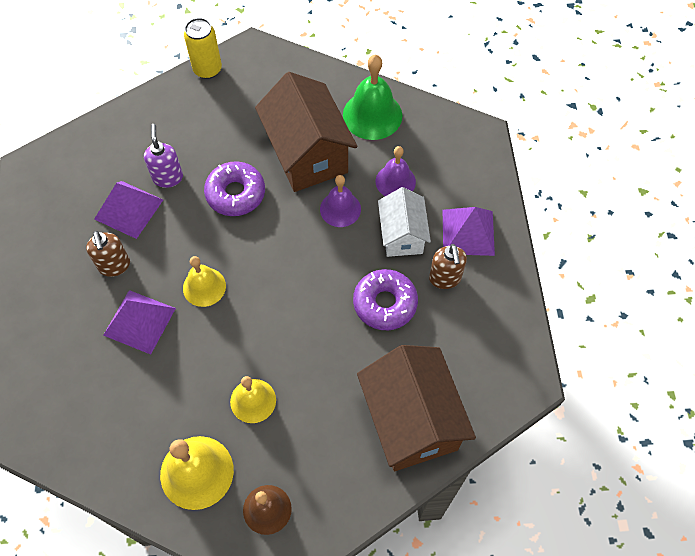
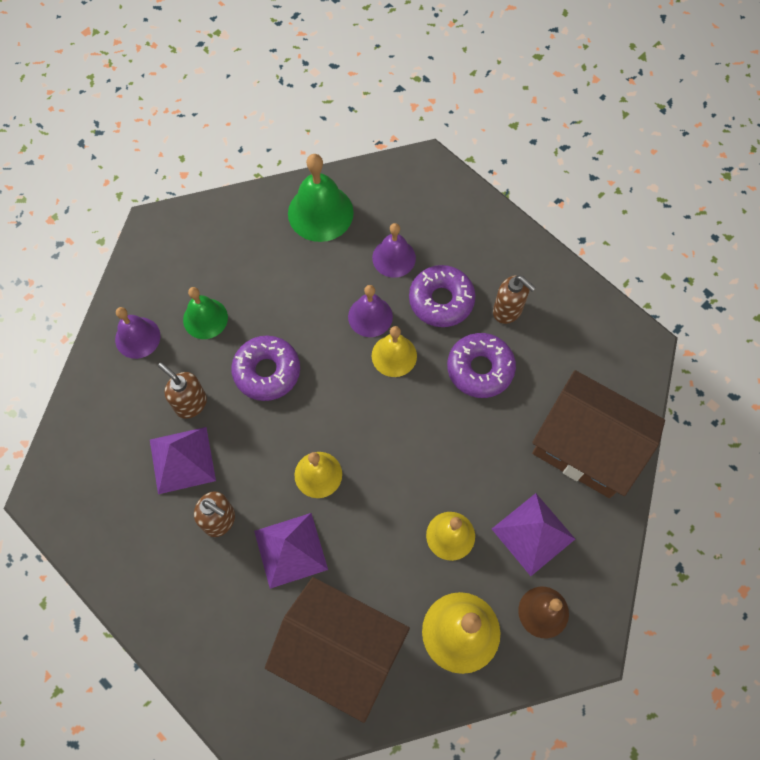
camera: 40 degrees left, 5 degrees up
(168, 177) = (190, 403): purple soap dispenser -> brown soap dispenser
(175, 111) = (137, 337): none -> purple bell
(207, 69) = (130, 276): yellow can -> none
(229, 130) = (205, 318): none -> green bell
(307, 154) = (297, 289): brown house -> brown house (340, 651)
(331, 248) = (394, 355): none -> yellow bell
(402, 235) = (441, 300): white house -> purple donut
(468, 232) = (490, 258): purple pyramid -> purple pyramid (533, 534)

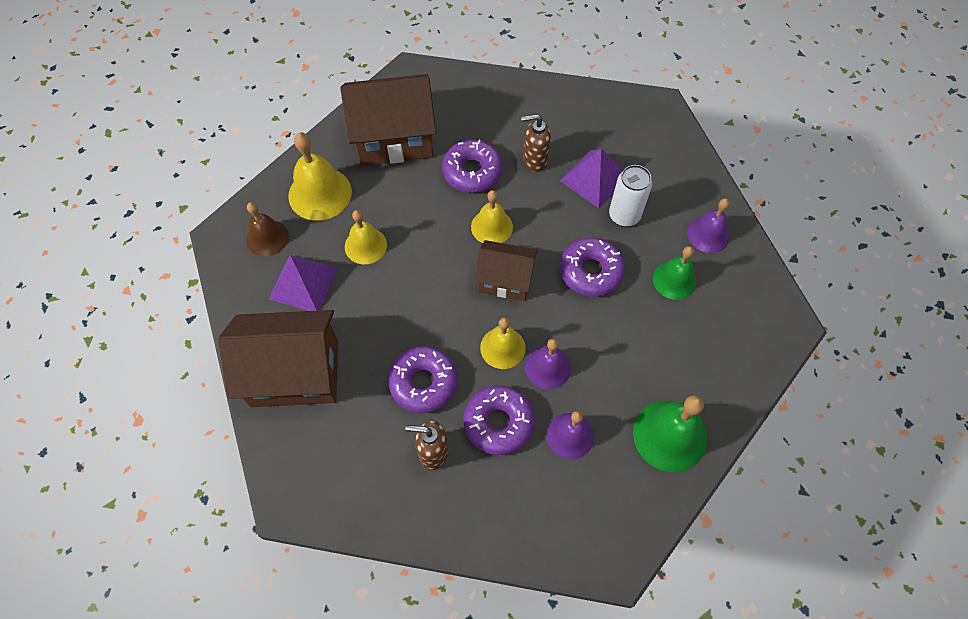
camera: 145 degrees right, 5 degrees down
(190, 403) = (624, 215): brown soap dispenser -> white can
(290, 550) = (472, 172): purple pyramid -> purple donut
(346, 413) = (505, 280): none -> brown house

